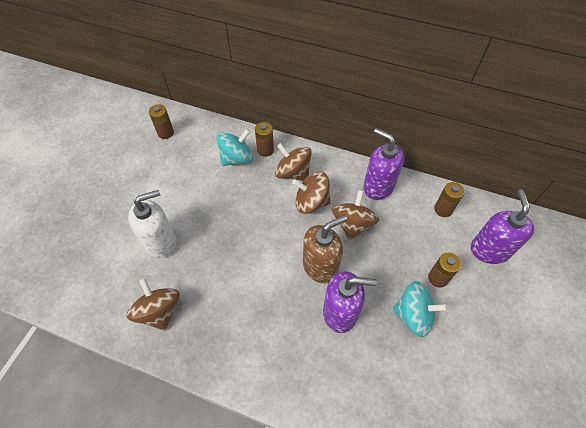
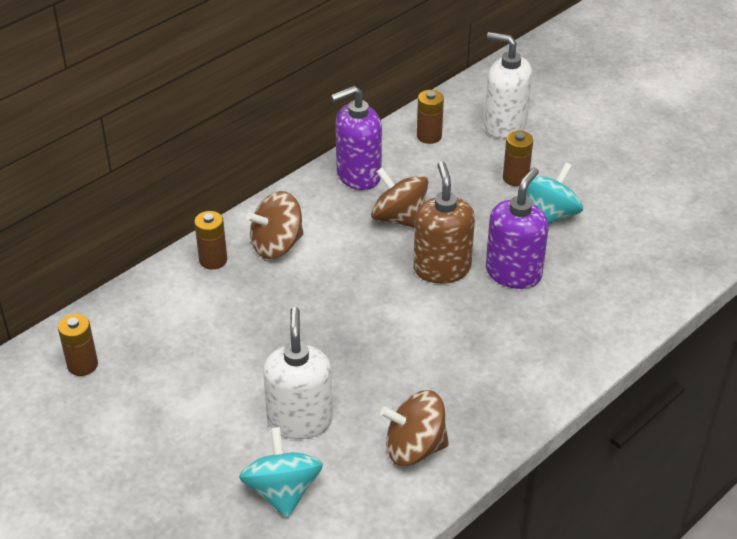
camera: 65 degrees left, 15 degrees down
(237, 158) = (205, 295): turquoise spinning top -> turquoise spinning top (282, 491)
(311, 202) = (339, 244): brown spinning top -> none
(489, 250) = (504, 125): purple soap dispenser -> white soap dispenser

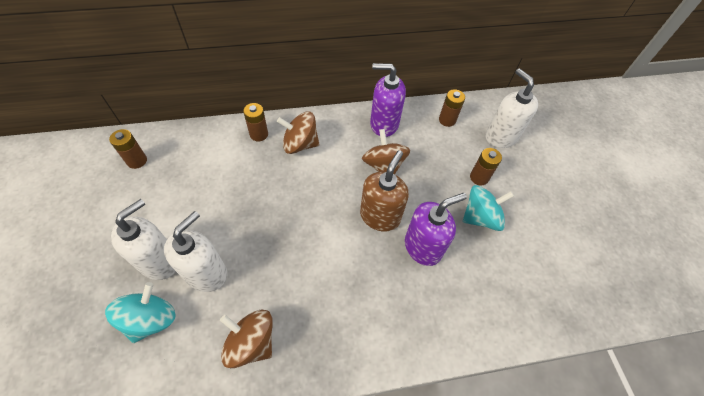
camera: 30 degrees right, 15 degrees up
(232, 440) = (159, 261): none -> white soap dispenser

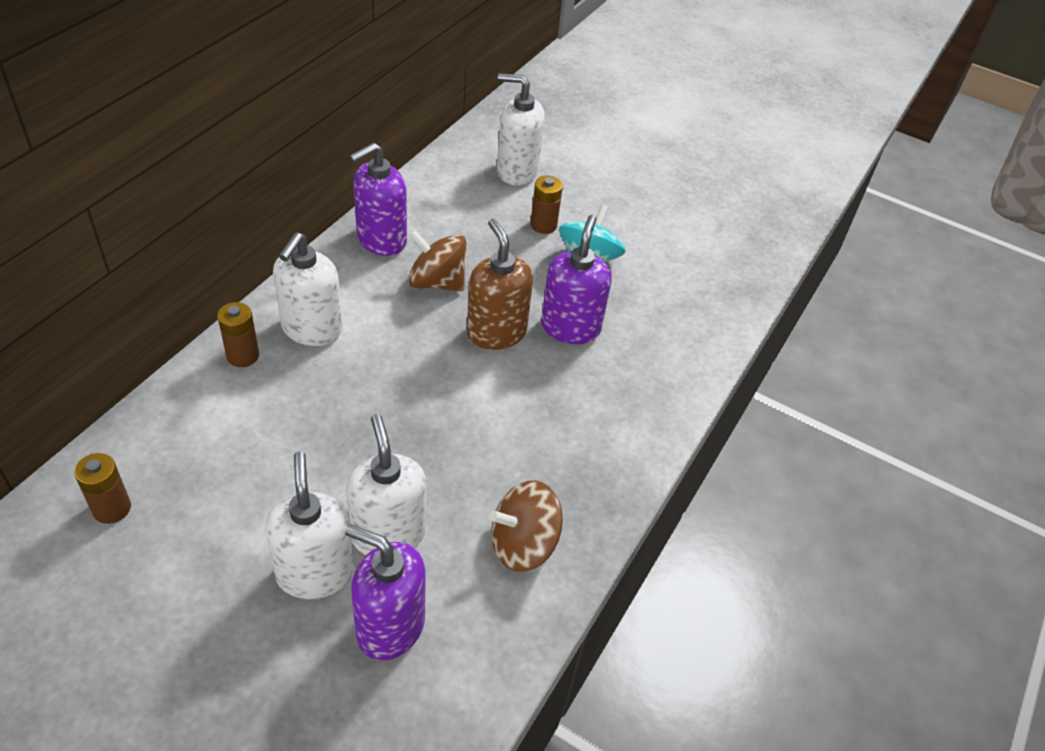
camera: 50 degrees left, 10 degrees down
(151, 319) = (390, 626): turquoise spinning top -> purple soap dispenser
(300, 144) = (311, 329): brown spinning top -> white soap dispenser
(447, 120) = (444, 190): brown battery -> none

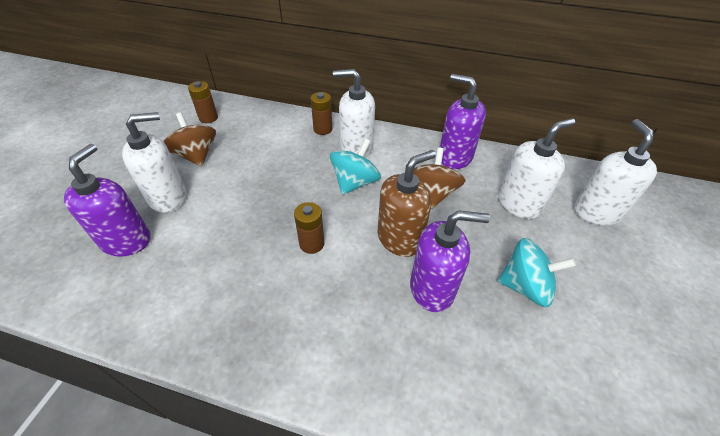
camera: 80 degrees right, 0 degrees up
(383, 348) = (355, 182): none -> turquoise spinning top
(388, 534) = (198, 222): white soap dispenser -> white soap dispenser (519, 203)
(523, 544) = (192, 301): brown spinning top -> brown spinning top (196, 155)
(543, 225) = (545, 244): brown battery -> brown battery (312, 244)

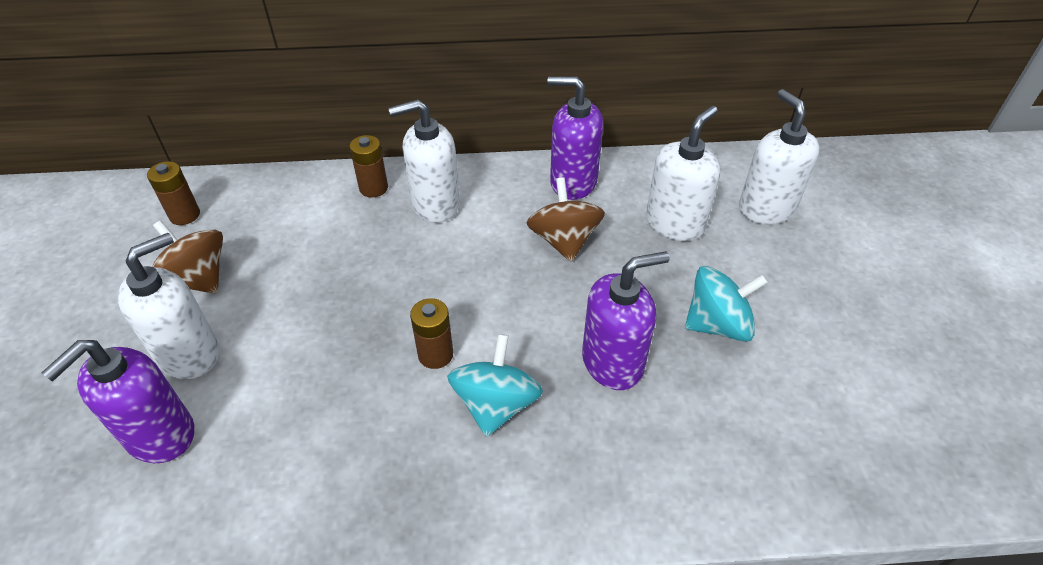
camera: 20 degrees left, 0 degrees up
(126, 240) = (159, 435): purple soap dispenser -> purple soap dispenser turned 135 degrees counterclockwise
(355, 182) = (455, 254): turquoise spinning top -> turquoise spinning top (496, 404)
(400, 239) = (547, 312): brown soap dispenser -> none

